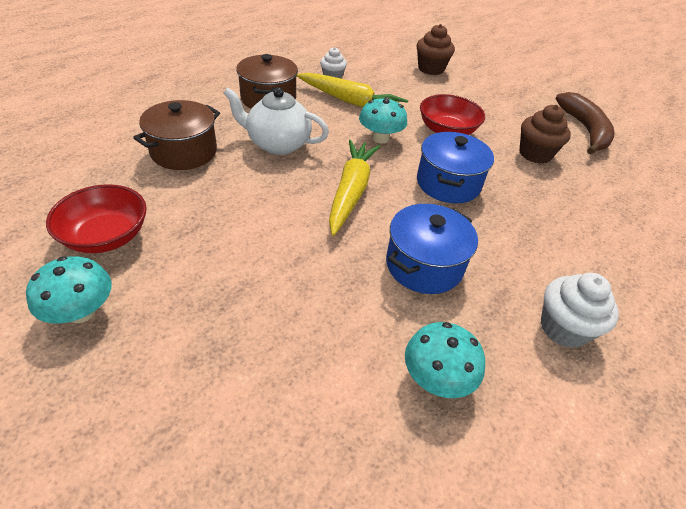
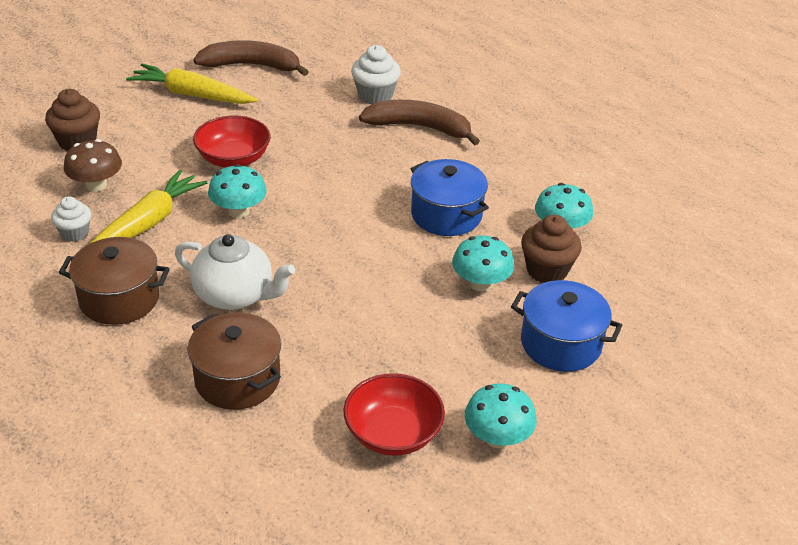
camera: 80 degrees left, 5 degrees down
(277, 144) = (235, 295): white teapot -> white teapot turned 90 degrees counterclockwise
(316, 296) = (480, 283): none -> turquoise mushroom
(351, 191) = (336, 246): yellow carrot -> yellow carrot (192, 95)
(386, 80) = (96, 185): none -> brown mushroom
(448, 183) = (331, 178): blue pot -> blue pot (561, 344)
(535, 154) = (290, 110): brown cupcake -> brown cupcake (547, 270)
(563, 328) = (515, 158): white cupcake -> white cupcake (375, 95)
(568, 239) = (419, 127): none -> brown banana

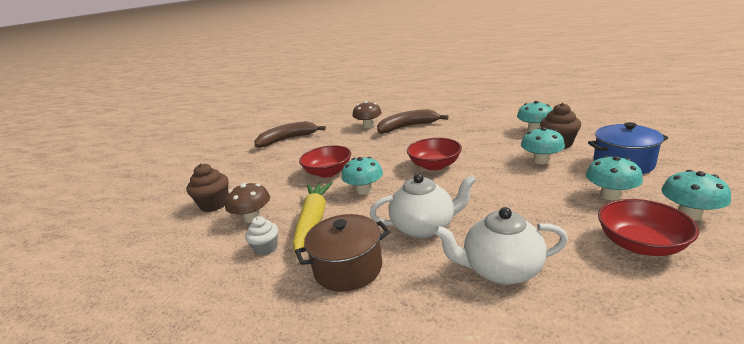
camera: 25 degrees left, 15 degrees down
(192, 95) = (267, 160): yellow carrot -> none
(237, 379) = (500, 270): brown pot -> white teapot
(357, 218) = (434, 165): none -> red bowl
(375, 95) = (368, 126): white cupcake -> brown mushroom
(446, 215) = (475, 146): blue pot -> none
(466, 371) = (610, 195): none -> turquoise mushroom

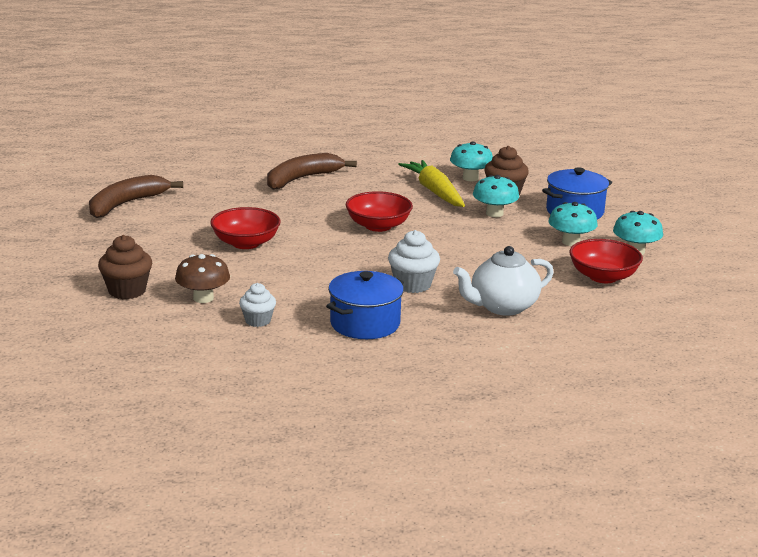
camera: 30 degrees left, 0 degrees up
(313, 221) = (285, 292): yellow carrot -> yellow carrot (434, 191)
(348, 268) = (365, 323): brown pot -> blue pot
(364, 190) = (315, 258): turquoise mushroom -> none
(368, 126) = (240, 179): brown mushroom -> none
(424, 227) = (412, 285): white teapot -> white cupcake

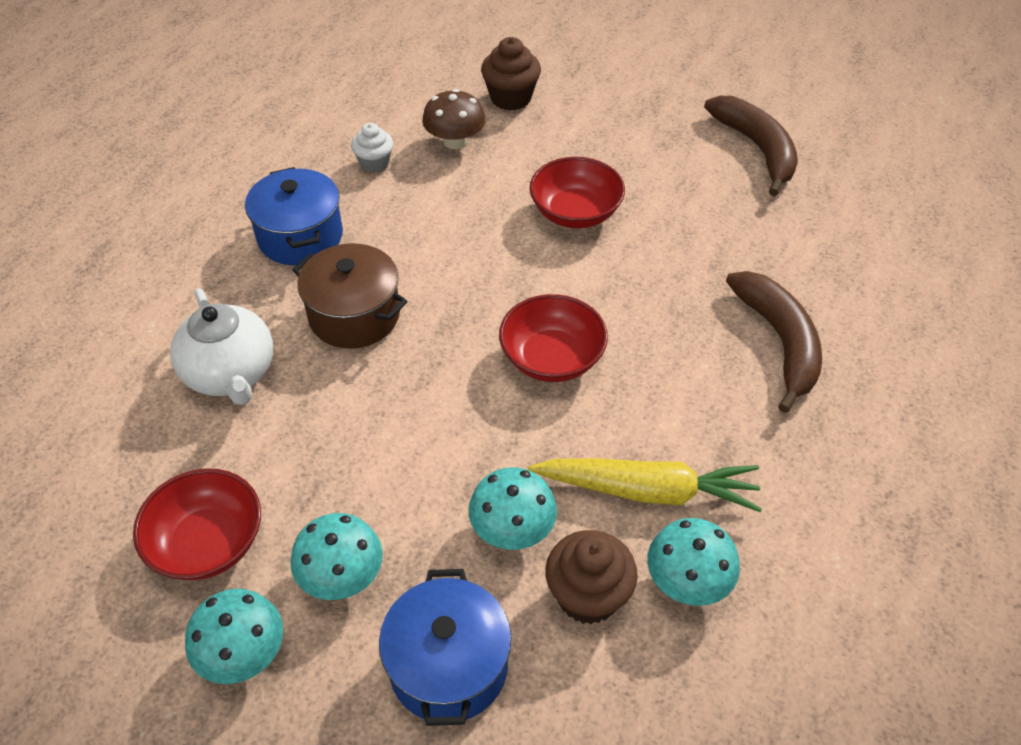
camera: 120 degrees right, 25 degrees up
(412, 285) = (354, 315): white cupcake -> brown pot
(502, 307) = (231, 374): white teapot -> white teapot turned 150 degrees clockwise

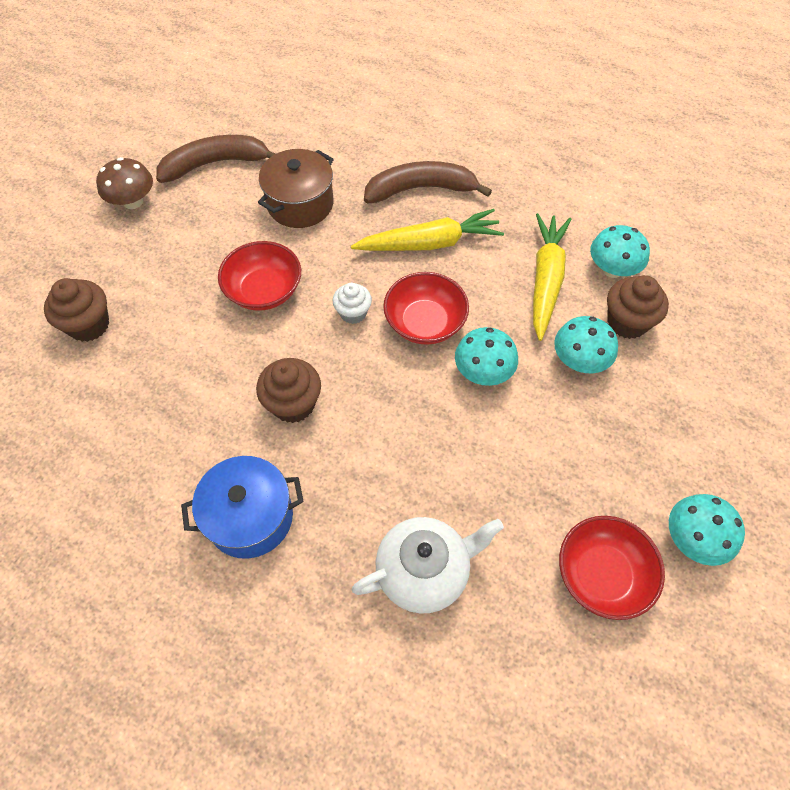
camera: 85 degrees left, 10 degrees up
(342, 576) = (624, 472): turquoise mushroom -> turquoise mushroom (483, 372)
(354, 315) = (363, 465): brown pot -> brown pot (300, 204)
(374, 163) = (155, 448): white cupcake -> white cupcake (353, 313)
(428, 252) = (293, 404): none -> brown cupcake
(448, 666) = (685, 404): blue pot -> none
(455, 141) = (142, 376): brown mushroom -> brown mushroom (133, 201)
(683, 357) = (430, 243): none -> yellow carrot

